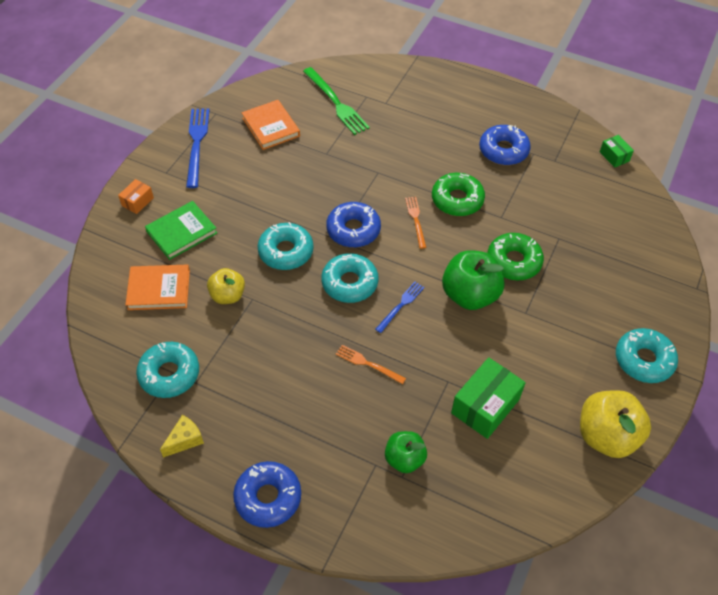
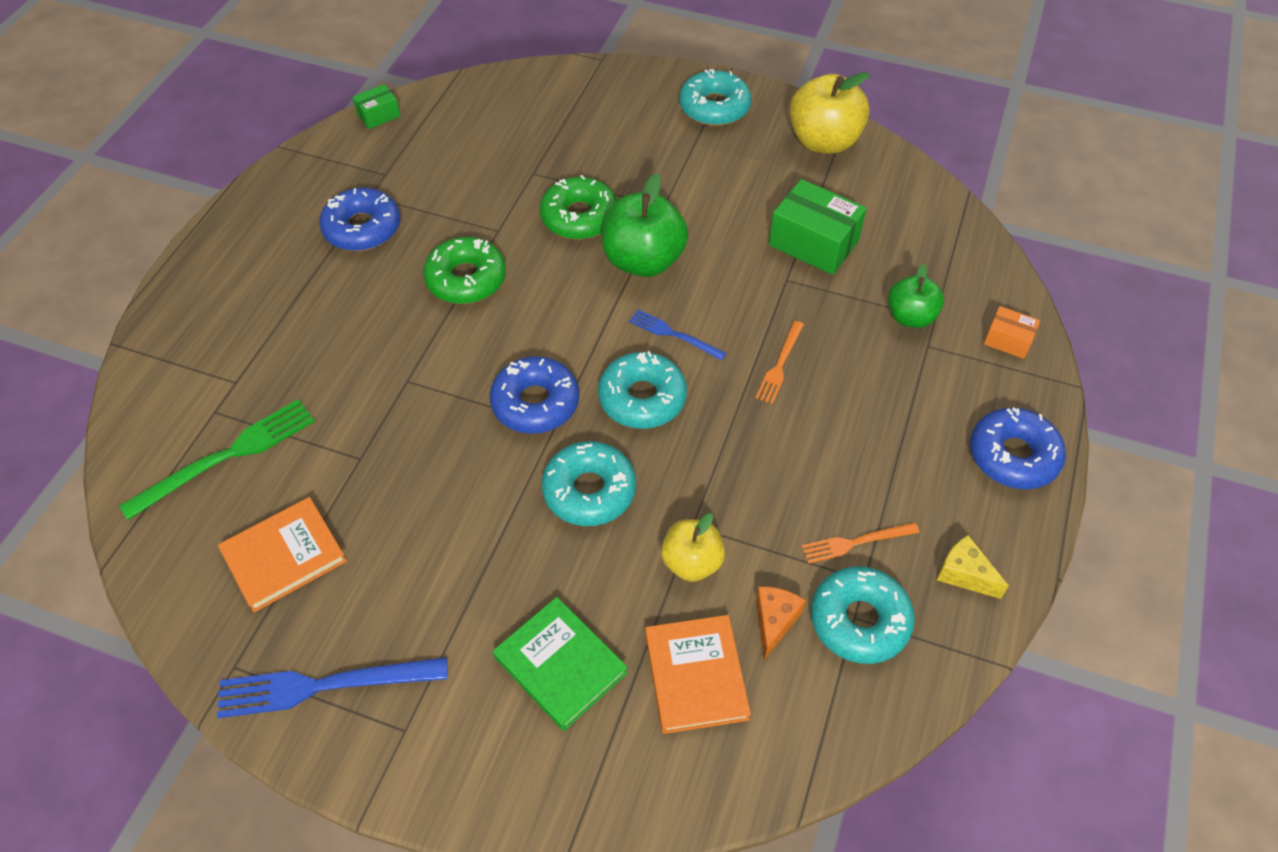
camera: 95 degrees left, 0 degrees up
(137, 202) = (487, 767): orange box -> orange box (1008, 340)
(180, 330) = (774, 622): none -> orange cheese
(416, 220) = (510, 326): orange fork -> orange fork (856, 542)

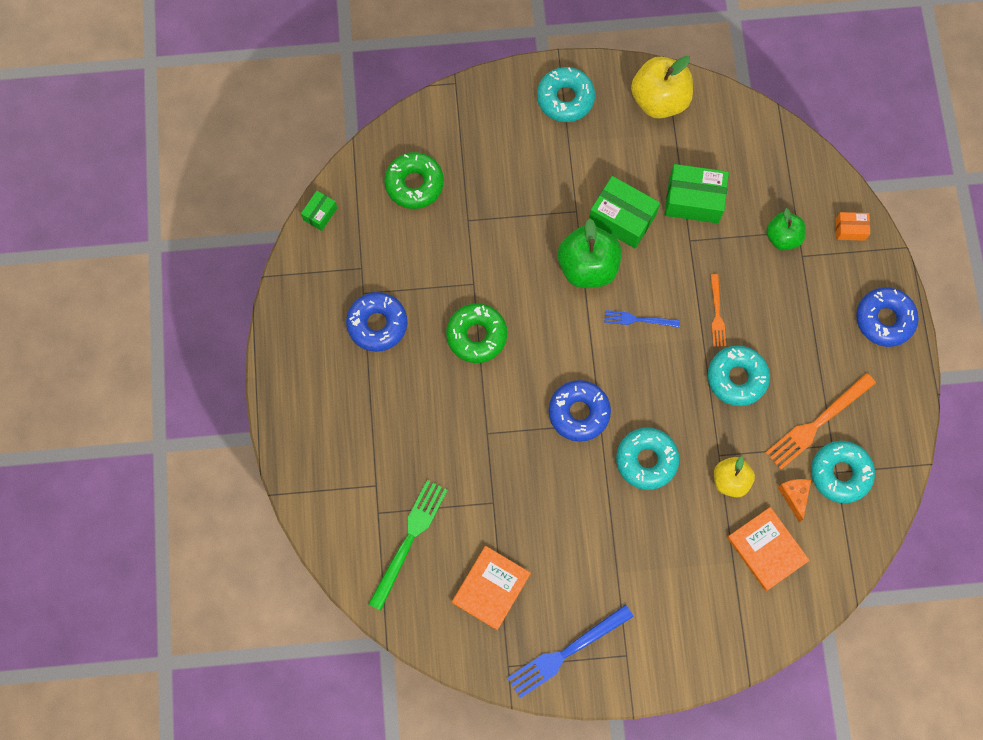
camera: 25 degrees left, 20 degrees up
(560, 665) = (689, 578): green book -> none
(579, 217) = (523, 247): green donut -> green donut (414, 184)
(642, 398) = (643, 378): turquoise donut -> turquoise donut (736, 378)
(714, 231) = (622, 218): none -> green box
(856, 542) = (817, 423): orange fork -> orange fork, size x1.75
(964, 574) = (886, 416): yellow cheese -> none

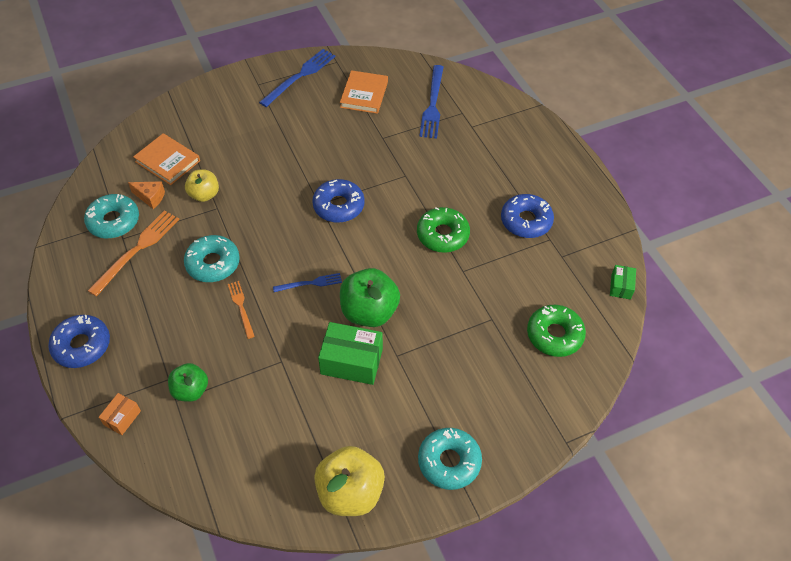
camera: 160 degrees right, 20 degrees down
(409, 540) = (432, 104): green fork -> blue fork
(646, 460) = (275, 190): turquoise donut -> none
(693, 200) = (287, 399): green box -> none
(794, 496) = (150, 197): orange cheese -> orange cheese turned 45 degrees counterclockwise
(850, 229) = (122, 418): orange box -> orange box turned 45 degrees counterclockwise

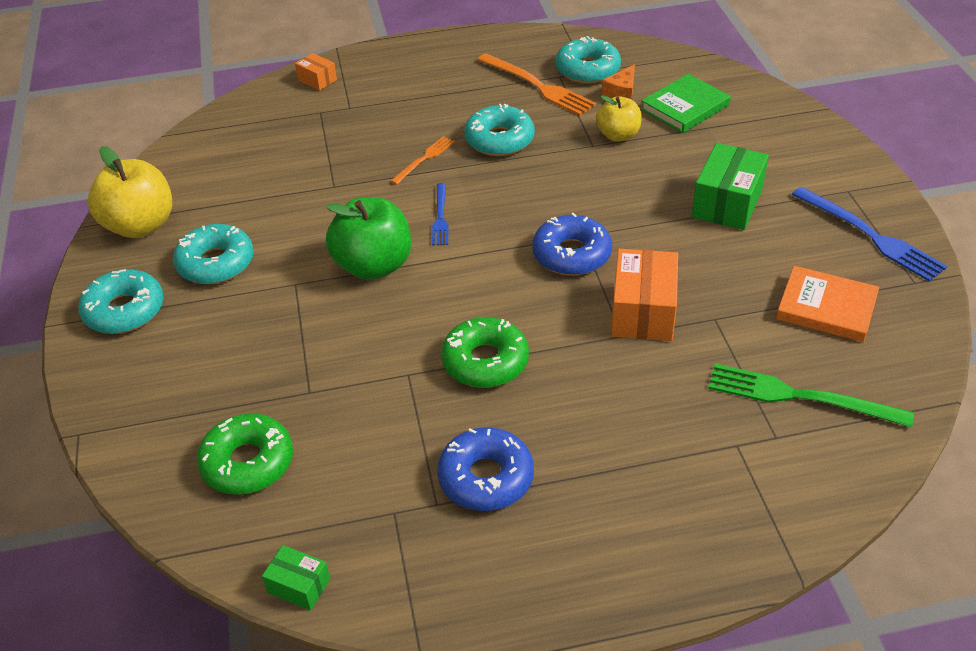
camera: 105 degrees right, 10 degrees down
(82, 345) = (417, 55): blue donut -> none
(168, 161) = (685, 107): orange book -> green book
(191, 390) = (327, 121): green apple -> none
(241, 307) = (424, 159): orange fork -> orange fork turned 45 degrees counterclockwise
(351, 361) = (305, 242): green box -> green box (727, 203)
(384, 168) = (643, 311): none -> orange box
(385, 416) = (216, 263): none -> turquoise donut
(432, 104) = (800, 396): blue fork -> green fork

